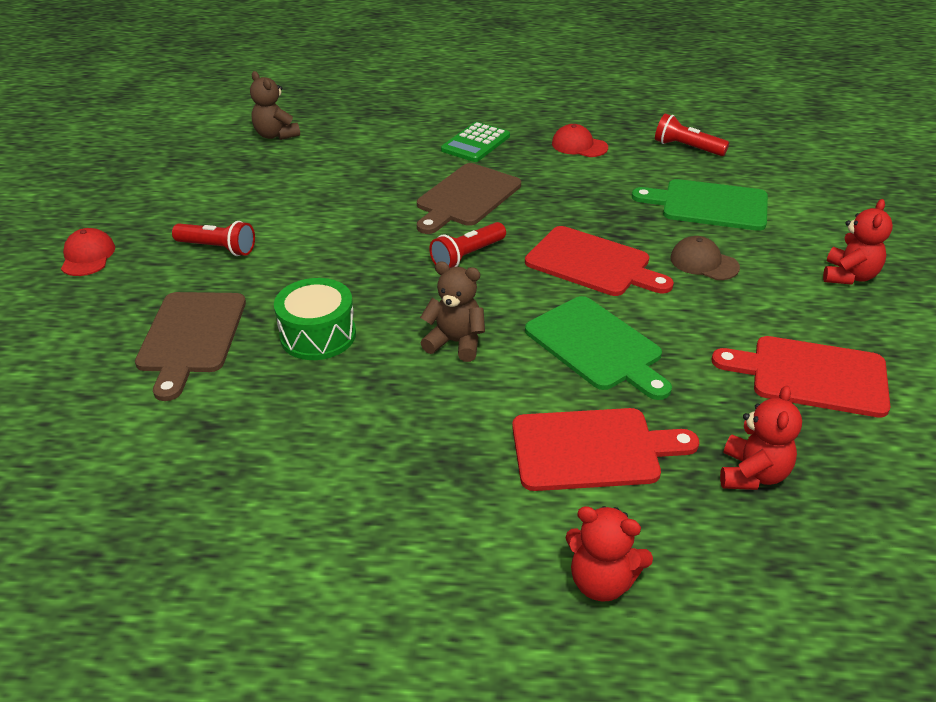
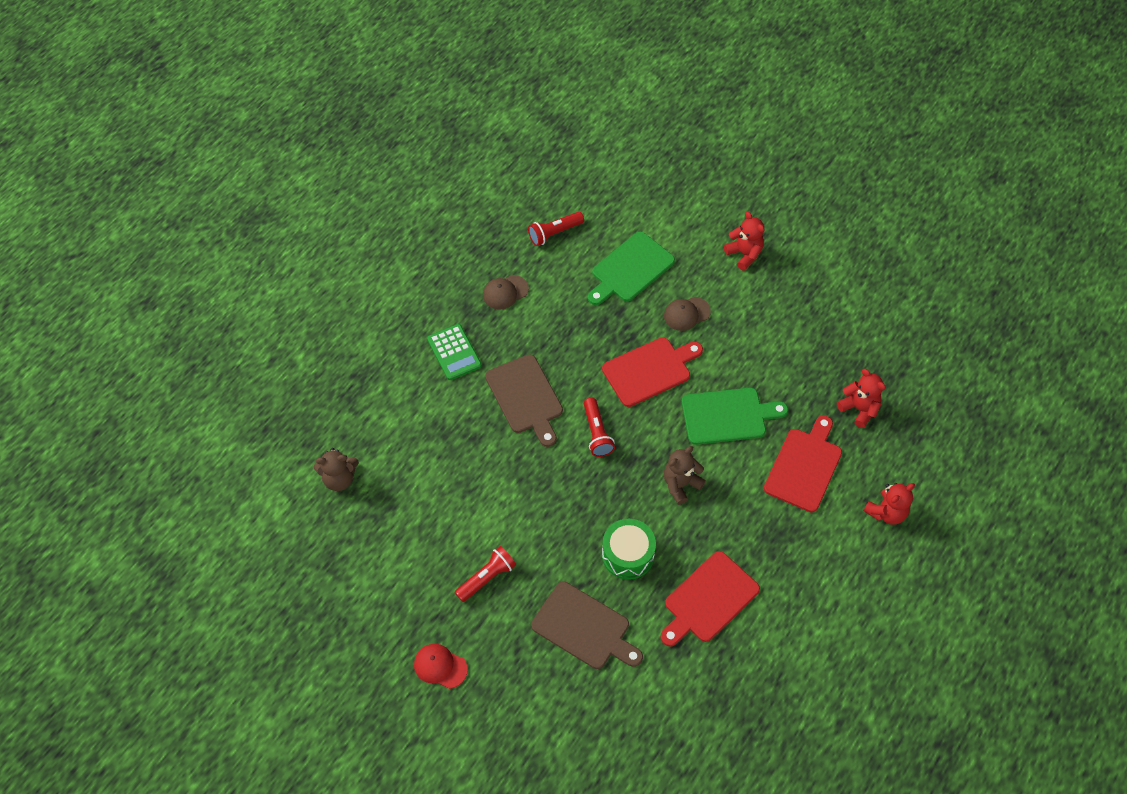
camera: 60 degrees left, 20 degrees up
(579, 146) = (505, 292): red cap -> brown cap
(812, 376) = (810, 334): red cutting board -> red cutting board (709, 599)

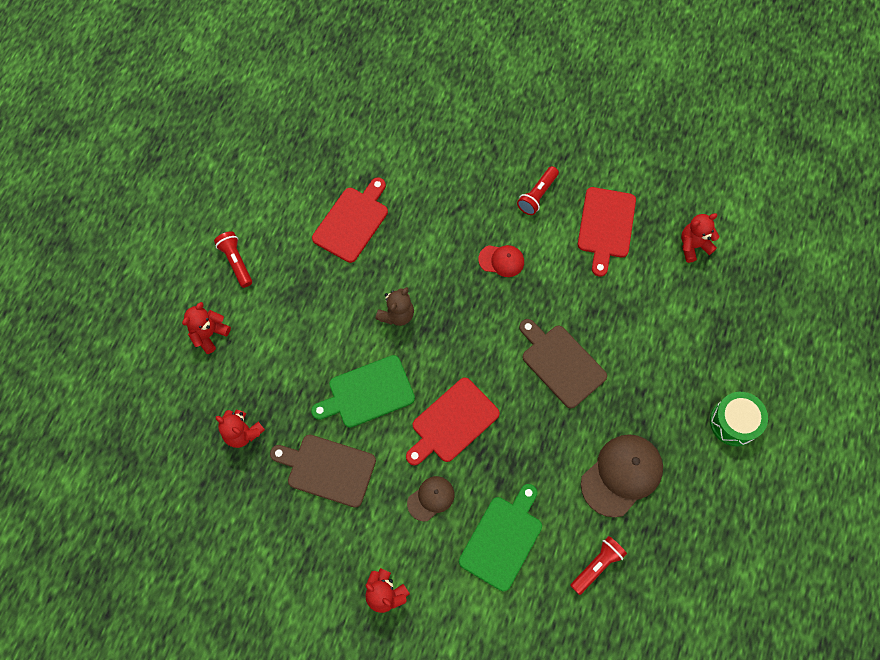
camera: 165 degrees right, 10 degrees up
(339, 478) = (693, 246): brown teddy bear -> red teddy bear
(440, 666) = (548, 123): red cap -> red cap (501, 260)
(454, 352) = (645, 393): green calculator -> none
(505, 292) = (622, 475): brown cap -> brown cap, size x1.81
(584, 627) = (447, 176): brown cutting board -> brown cutting board (328, 469)
(597, 433) = (484, 344): red flashlight -> red flashlight (236, 262)
(628, 555) = (427, 241): green drum -> green drum (734, 422)
(804, 467) = (288, 359): red cutting board -> red cutting board (606, 226)

